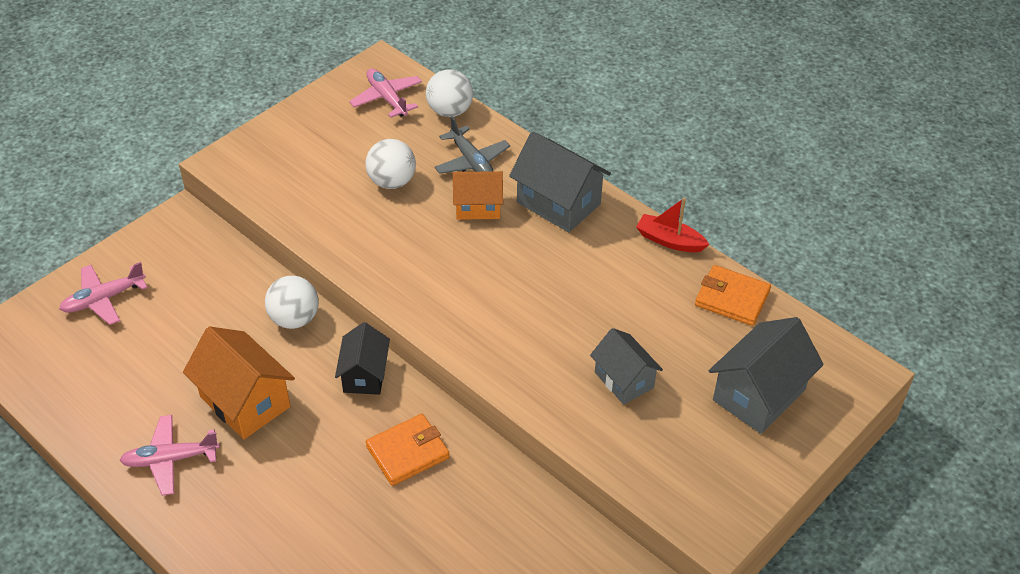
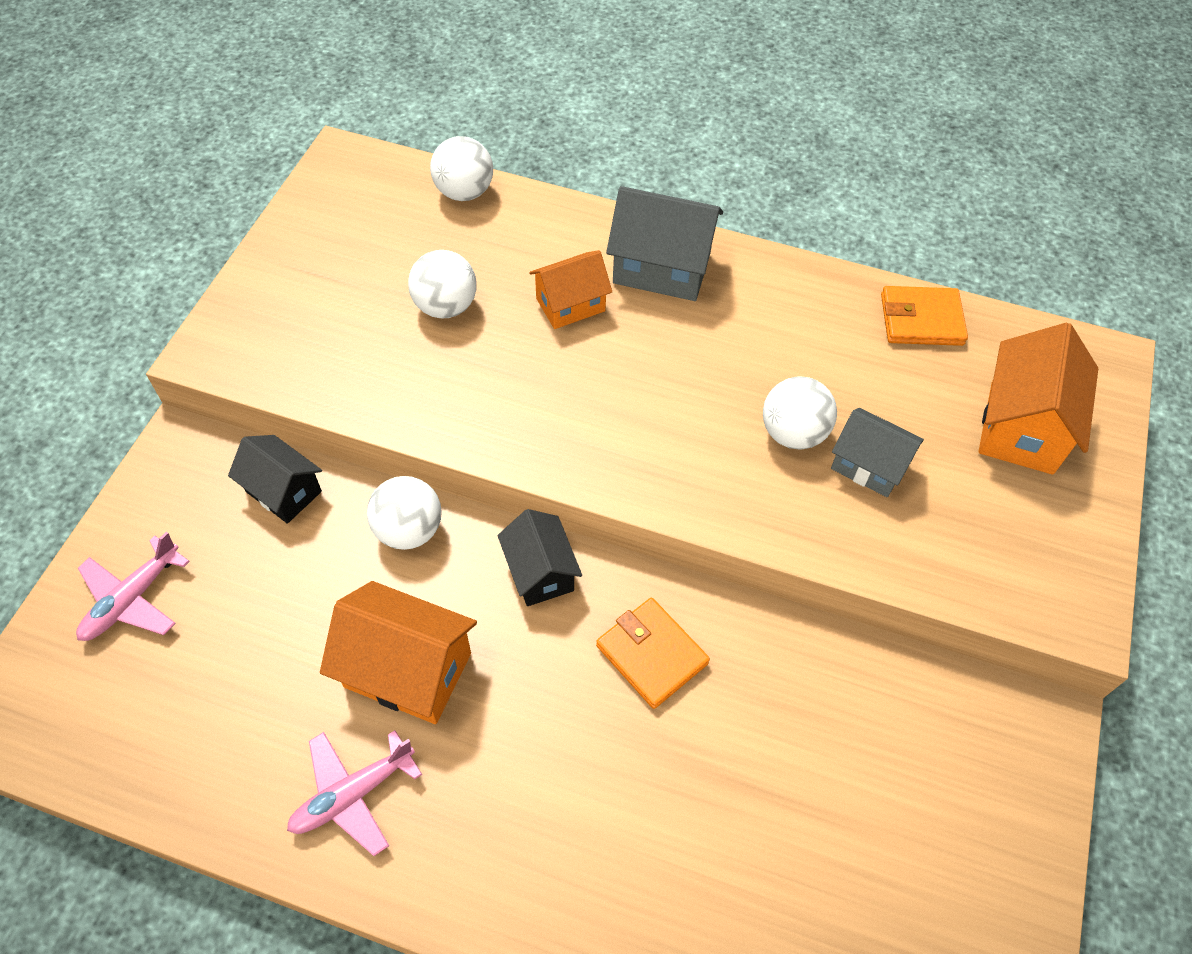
camera: 25 degrees left, 10 degrees up
(229, 268) = (283, 491): none -> black house
(387, 98) = (377, 199): pink plane -> none
(408, 452) = (651, 654): orange wallet -> orange wallet turned 75 degrees counterclockwise
(472, 162) = (529, 248): grey plane -> none
(582, 341) = (793, 433): none -> white ball
(669, 241) = (813, 273): red boat -> none
(758, 395) = (1021, 427): grey house -> orange house

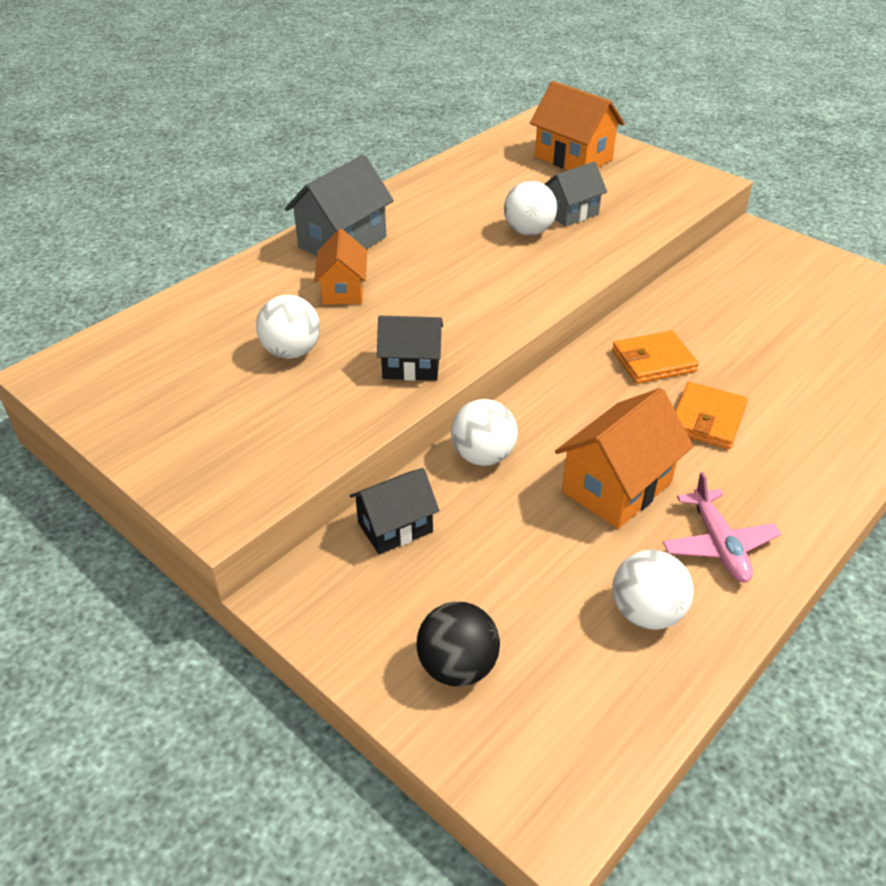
camera: 65 degrees left, 15 degrees down
(132, 599) = (457, 666): pink plane -> black ball
(464, 192) = (170, 313): white ball -> white ball (646, 613)
(540, 572) = (560, 395): black house -> black house (411, 366)
(921, 320) = (469, 163): orange wallet -> orange wallet (707, 419)

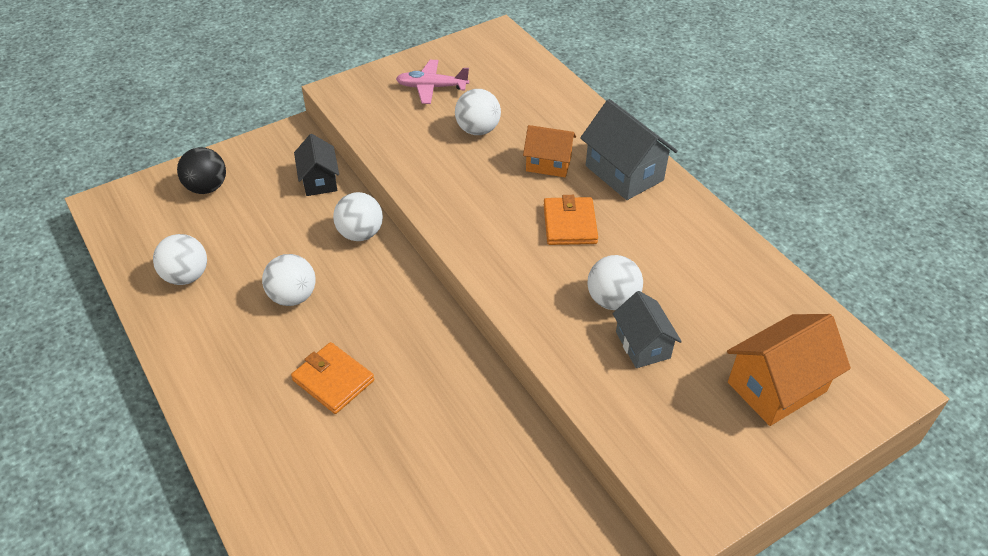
camera: 105 degrees right, 5 degrees up
(411, 366) = (435, 184): black house -> none
(617, 487) = (293, 296): orange house -> white ball
(653, 361) = (422, 371): orange wallet -> orange wallet (569, 224)
(718, 544) = (212, 334): pink plane -> pink plane (432, 87)

